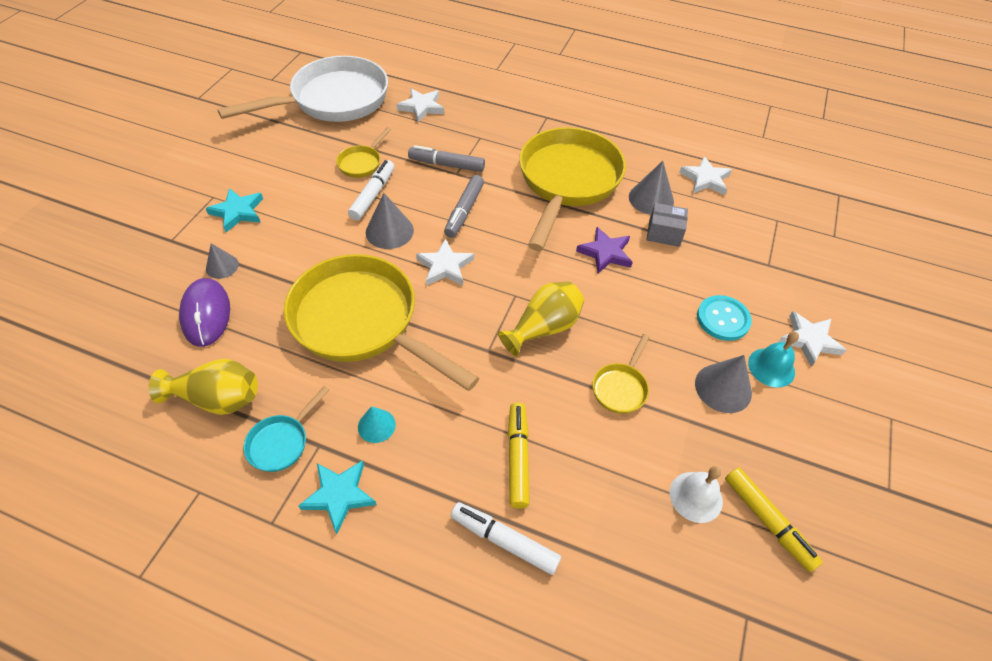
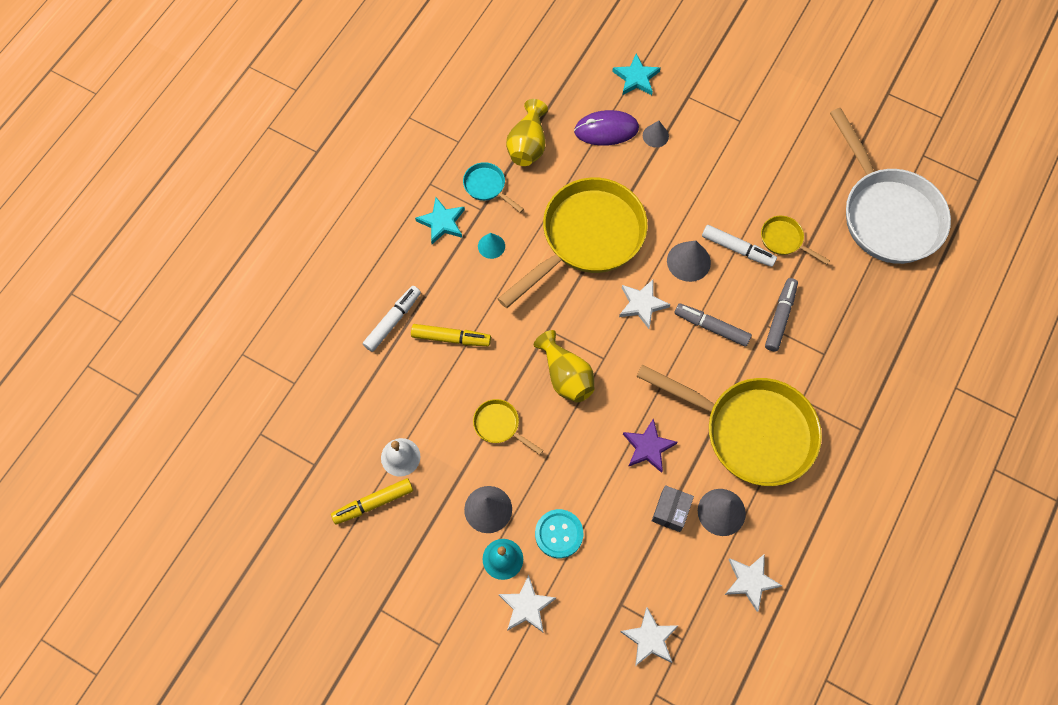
camera: 100 degrees right, 15 degrees up
(238, 212) = (719, 141): turquoise star -> turquoise star (636, 78)
(421, 107) = (877, 300): white star -> white star (650, 638)

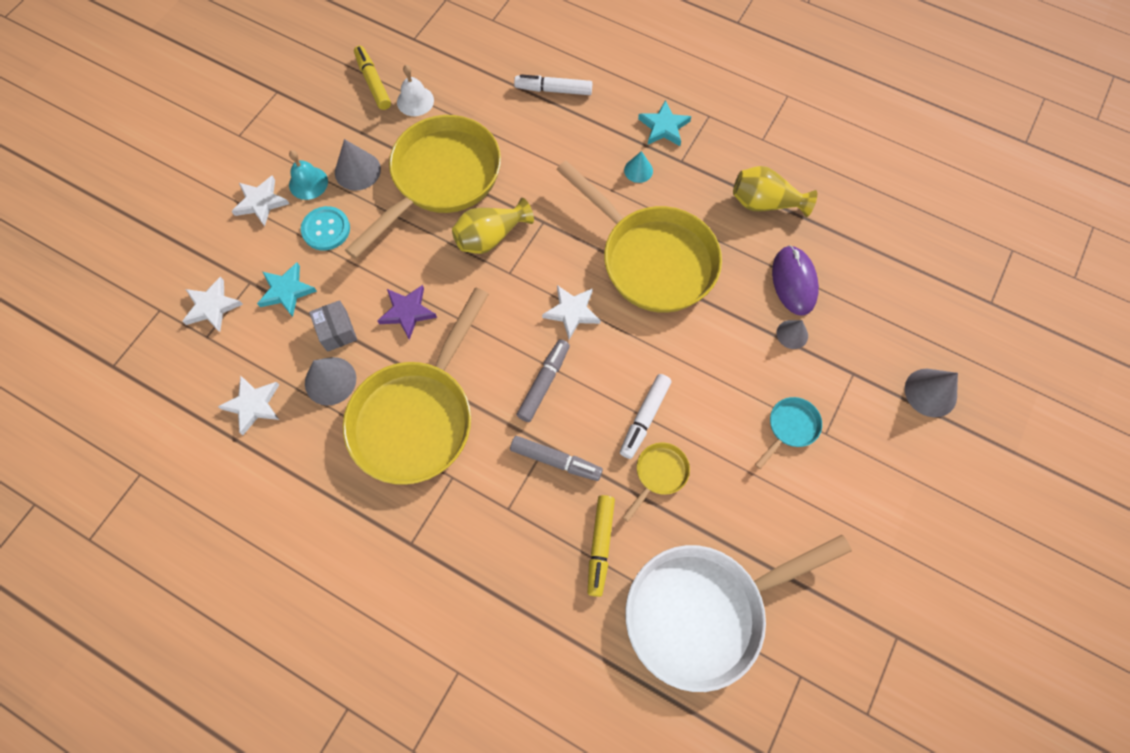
camera: 90 degrees right, 0 degrees up
(393, 321) = (553, 90): white marker -> white marker turned 150 degrees clockwise
(451, 338) = (534, 137): yellow marker -> yellow marker (600, 546)
(487, 187) = (709, 166): turquoise pan -> turquoise pan (790, 427)
(499, 425) = (440, 179): yellow pan -> yellow pan, size x2.42
(636, 78) = (871, 316): turquoise star -> turquoise star (287, 291)
(671, 511) = (337, 331): grey box -> grey box turned 45 degrees clockwise
(688, 261) = (626, 363): grey cone -> grey cone (930, 392)

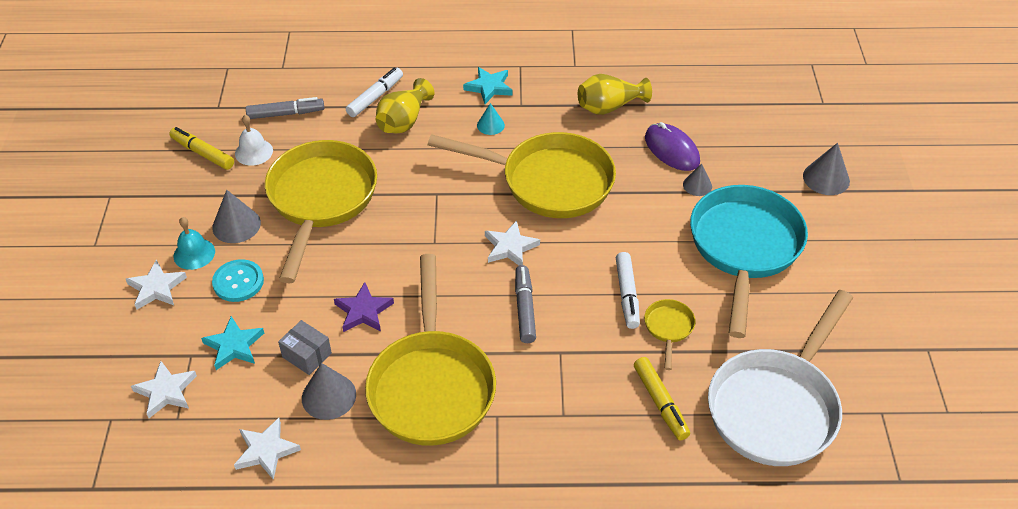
camera: 30 degrees left, 20 degrees down
(490, 237) = (398, 223): yellow vase -> yellow vase (404, 121)
(553, 90) = (375, 97): white marker -> white marker turned 150 degrees clockwise
(556, 460) = (577, 359): grey marker -> grey marker (286, 114)
(790, 427) = (744, 248): turquoise pan -> turquoise pan, size x2.42

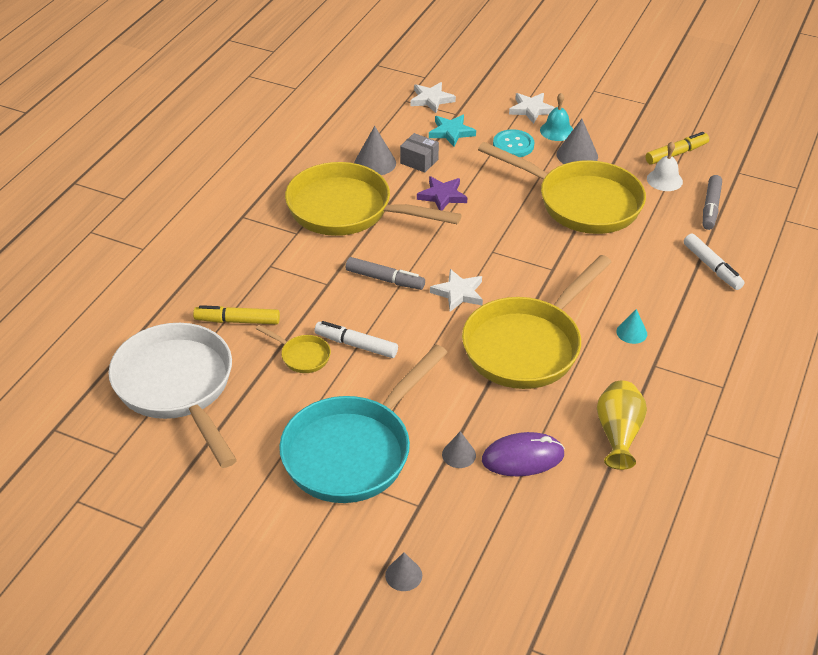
camera: 115 degrees right, 5 degrees down
(266, 450) = (351, 129): white star -> none
(307, 355) = (419, 161): grey box -> grey box turned 60 degrees clockwise
(404, 121) = (665, 276): yellow vase -> none
(489, 87) = (694, 350): turquoise star -> none
(744, 248) = (353, 451): turquoise pan -> turquoise pan turned 90 degrees clockwise
(826, 178) = (403, 575): grey cone -> grey cone, size x0.63

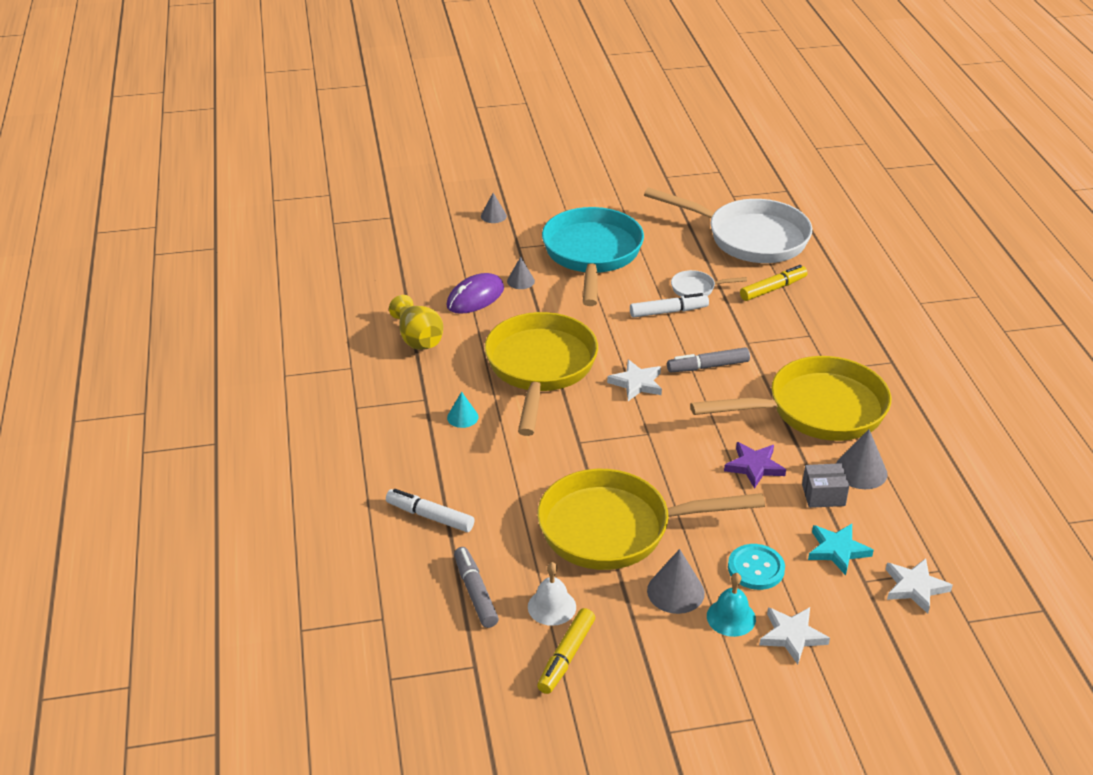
camera: 145 degrees right, 5 degrees down
(302, 356) = (696, 289): yellow pan -> white pan

